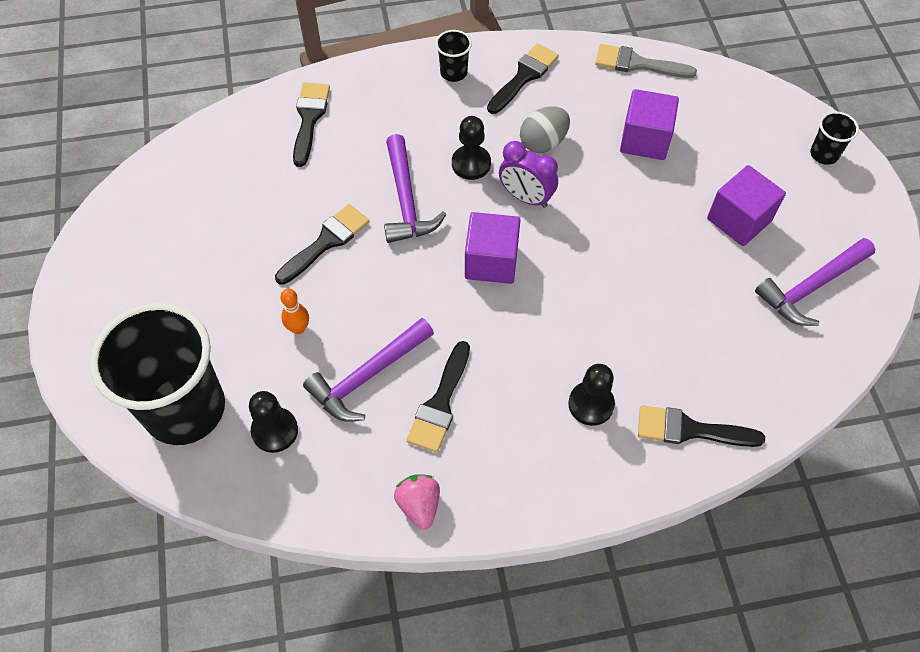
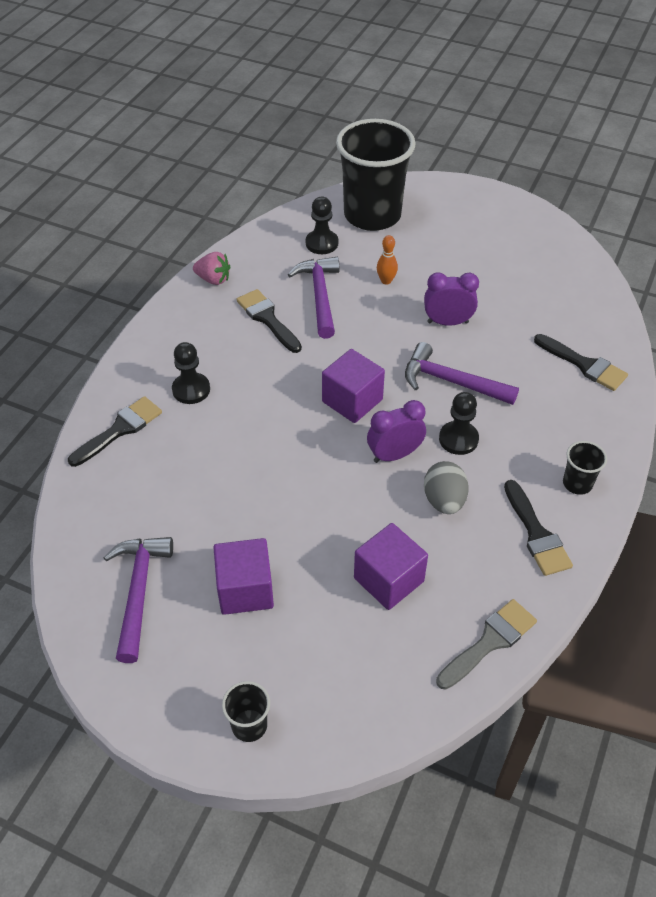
camera: 125 degrees right, 10 degrees down
(326, 242) = (447, 322): black brush -> purple clock

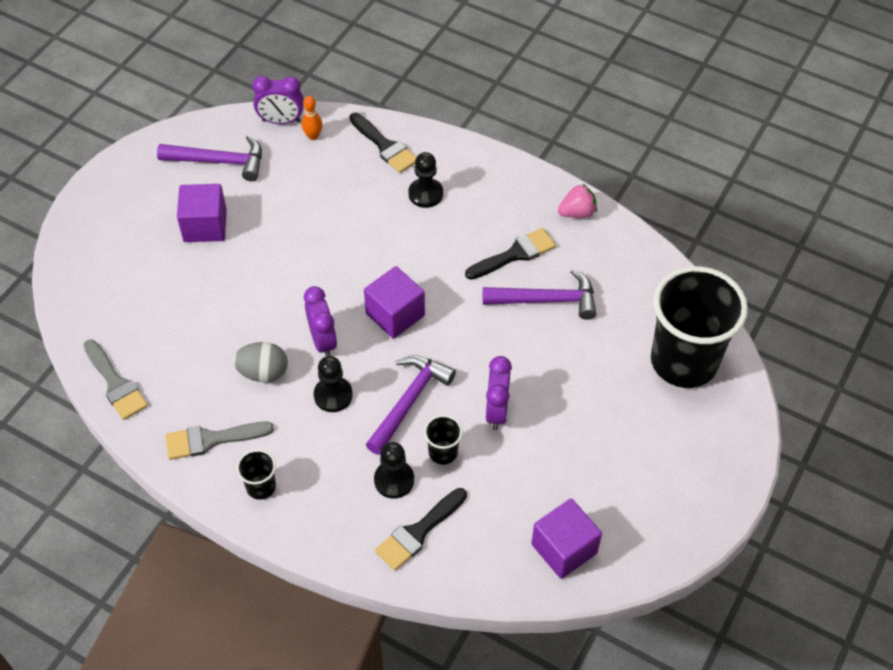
camera: 95 degrees right, 5 degrees up
(72, 534) = (281, 121): none -> purple clock
(213, 279) = (577, 212): pink strawberry -> pink strawberry turned 135 degrees counterclockwise
(249, 725) = (92, 224): black cup -> black cup (443, 452)
(322, 243) = (633, 308): black pawn -> black pawn (394, 480)
(386, 281) = (567, 362): orange bowling pin -> orange bowling pin (313, 136)
(388, 580) = (191, 321): purple cube -> purple cube (564, 549)
(536, 533) = (212, 439): black brush -> grey brush

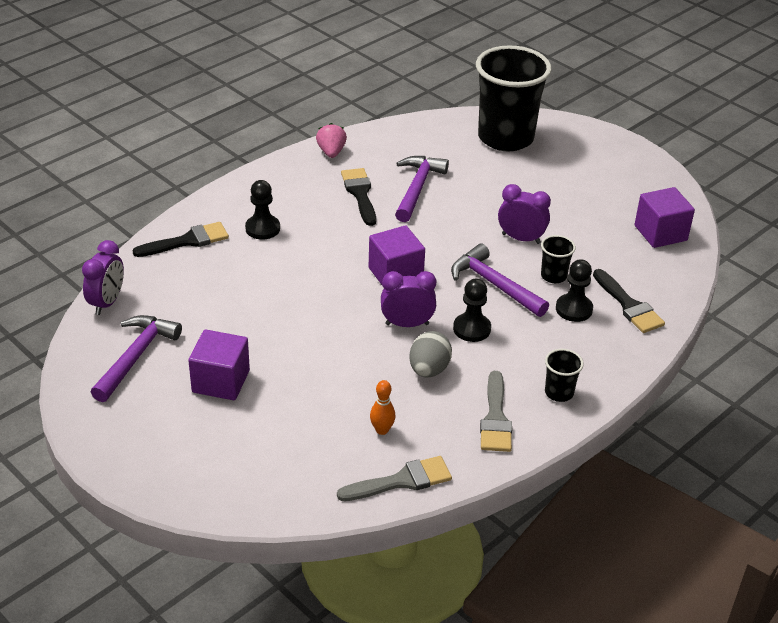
camera: 75 degrees left, 15 degrees down
(313, 136) = (143, 284): orange bowling pin -> orange bowling pin (382, 430)

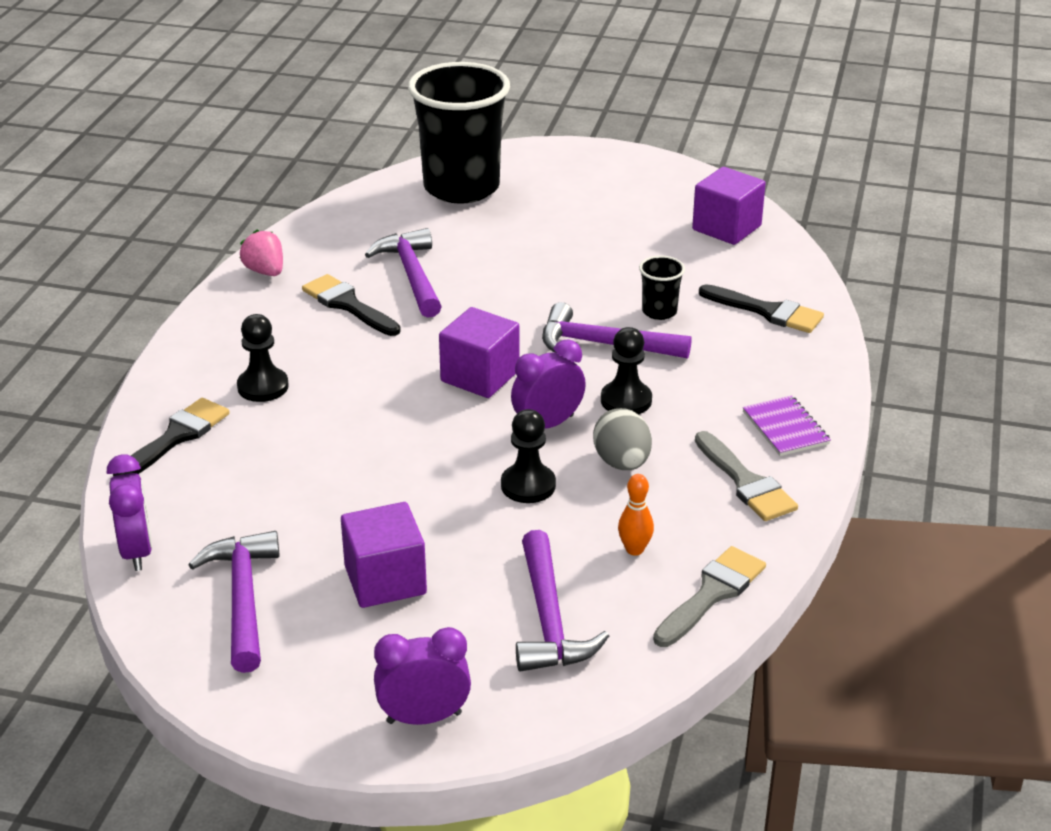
camera: 30 degrees left, 5 degrees down
(290, 449) = (549, 619): none -> purple hammer
(521, 238) = (585, 286): purple clock -> purple clock (424, 718)
(559, 393) = (785, 428): black cup -> purple notebook
(574, 309) = (715, 337): black pawn -> black pawn (528, 485)

